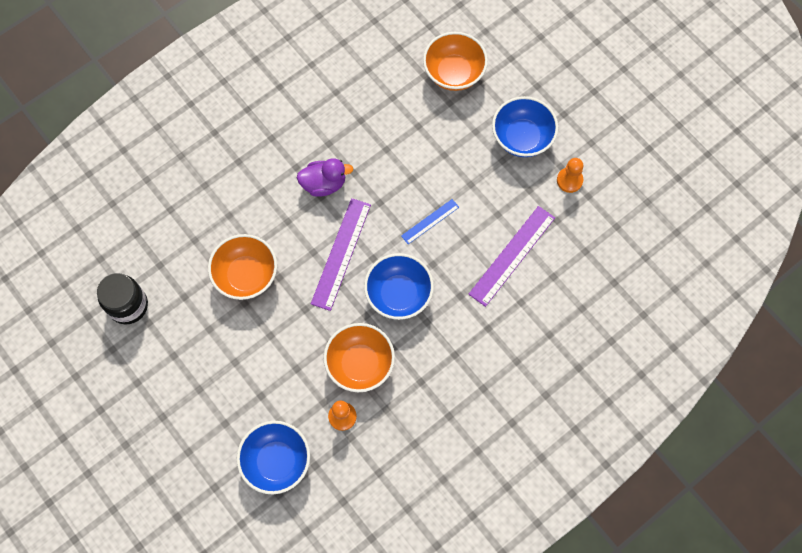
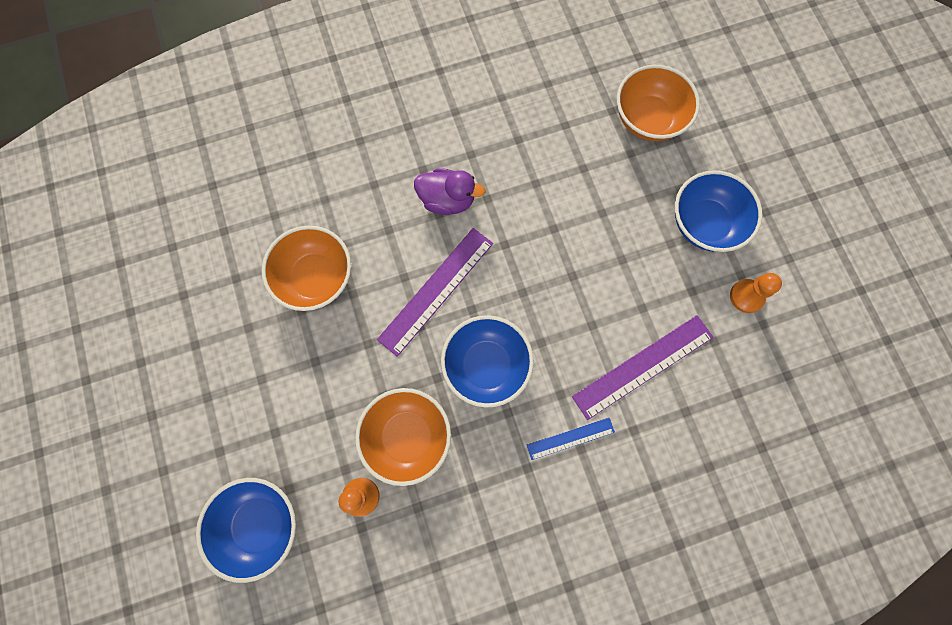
camera: 20 degrees right, 5 degrees up
(128, 305) = (169, 266): black jar -> none
(430, 221) = (556, 288): blue ruler -> blue ruler (570, 438)

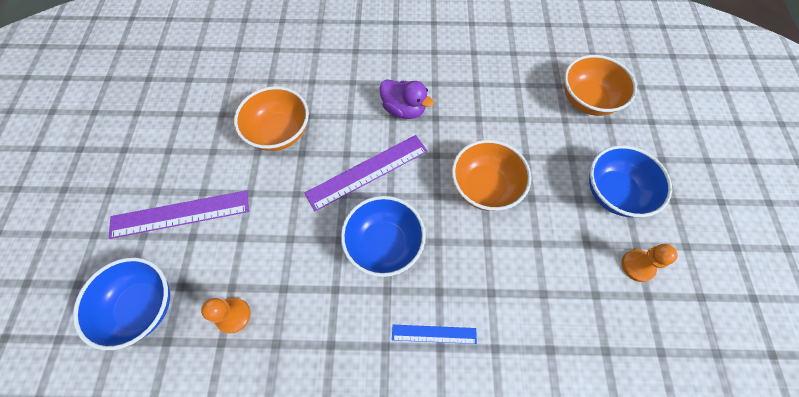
camera: 20 degrees right, 10 degrees down
(407, 436) = (294, 279): orange bowl -> orange bowl (485, 187)
(643, 366) = (522, 293): purple ruler -> purple ruler (180, 214)

